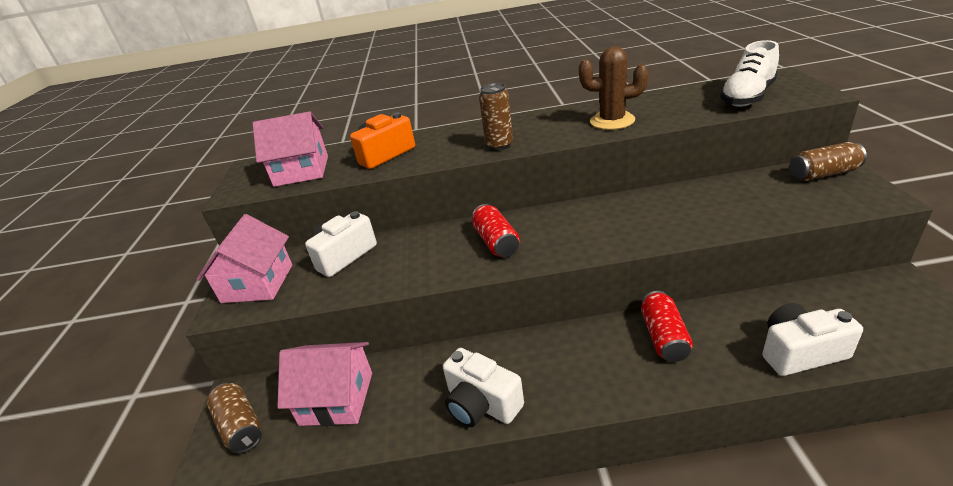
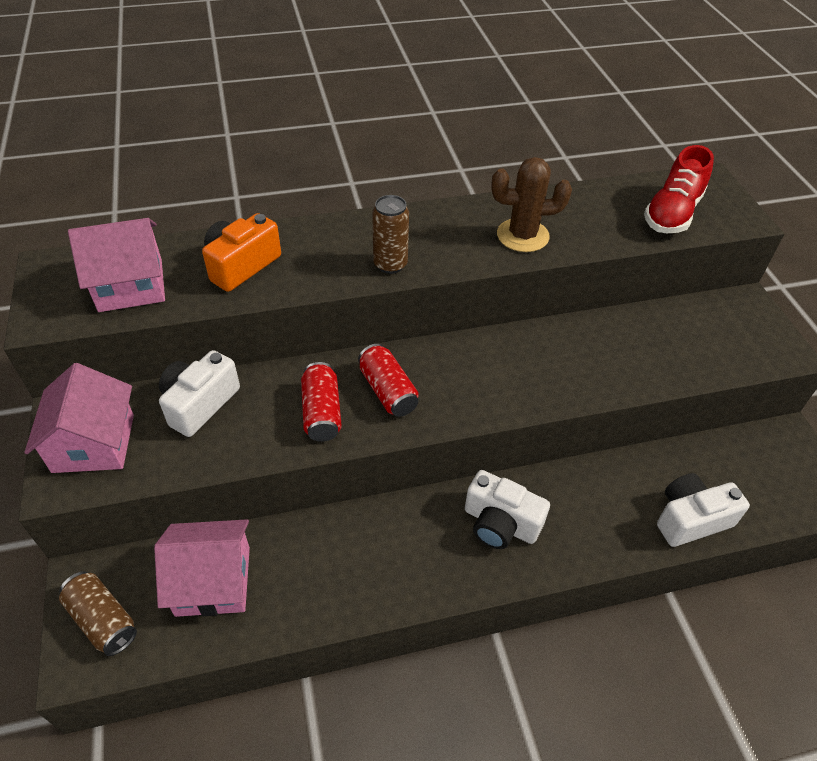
camera: 15 degrees left, 15 degrees up
(481, 404) = (379, 584): white camera -> white camera (500, 523)
(663, 337) = (564, 500): red can -> red can (321, 412)
(747, 97) = (672, 213): white shoe -> red shoe
(823, 174) = (736, 312): brown can -> none

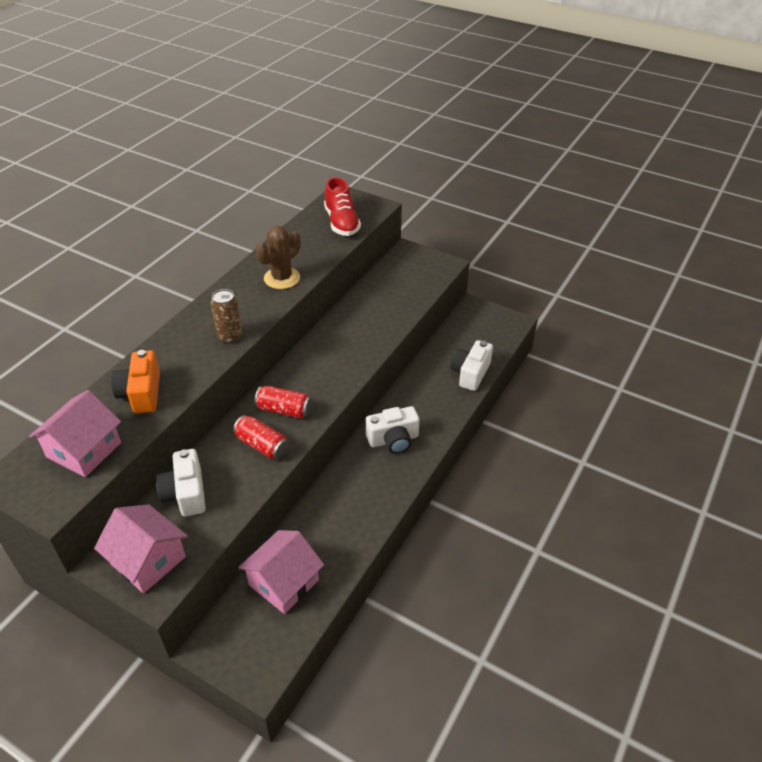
camera: 45 degrees left, 5 degrees down
(103, 619) = (246, 651): brown can -> none

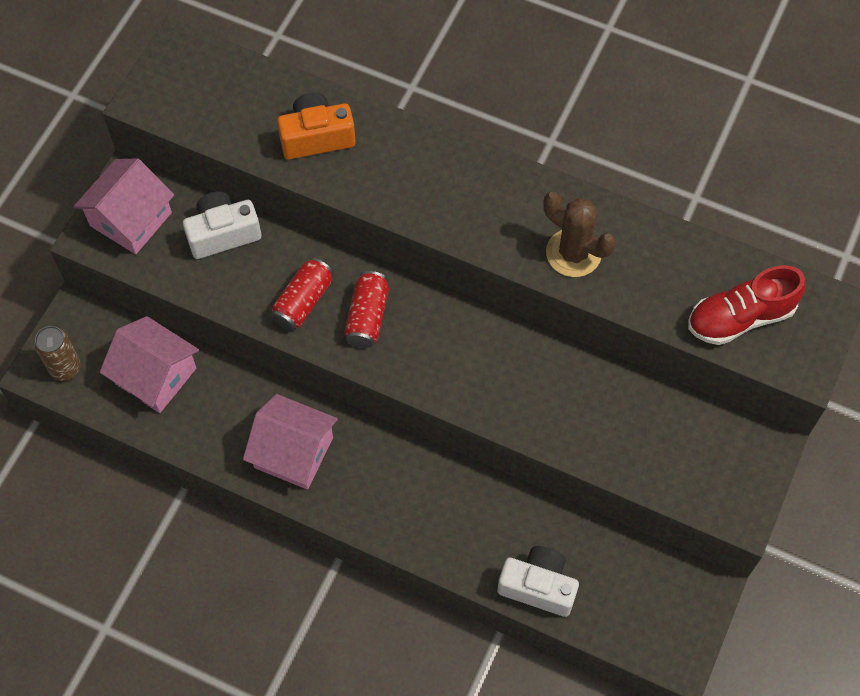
camera: 85 degrees right, 20 degrees up
(84, 450) = (222, 105): pink house -> pink house (293, 452)
(230, 337) = (433, 211): brown can -> brown can (65, 368)
(393, 440) = (387, 480): white camera -> none

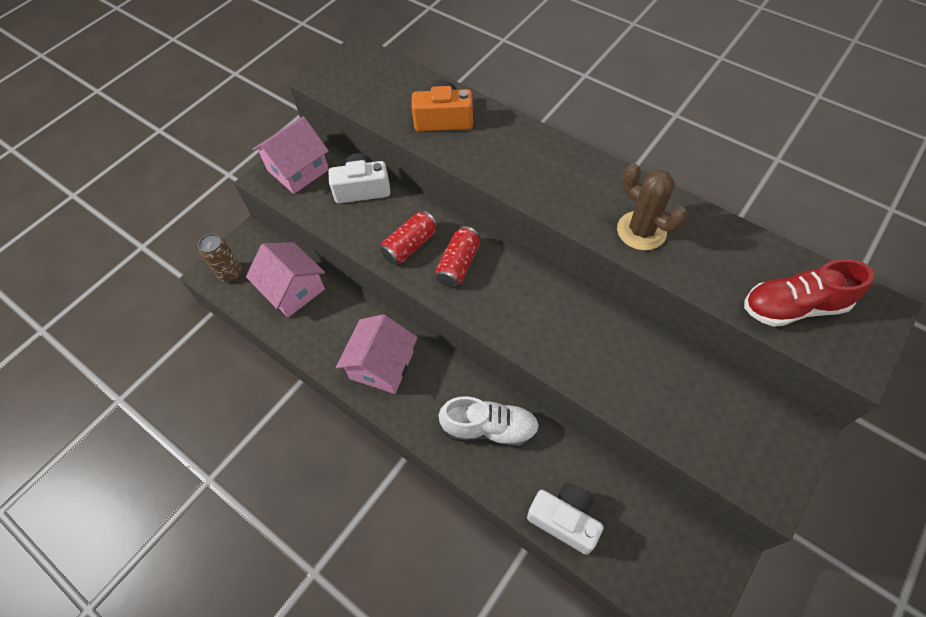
camera: 15 degrees right, 5 degrees down
(293, 452) = (381, 365): pink house -> pink house turned 75 degrees clockwise
(438, 504) = (490, 428): none -> white shoe

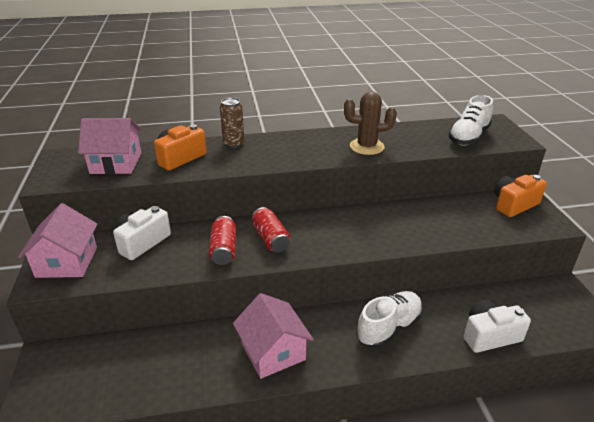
camera: 50 degrees left, 25 degrees down
(230, 274) = (53, 394): brown can -> brown can (234, 144)
(293, 289) = (135, 361): pink house -> pink house (116, 163)
(764, 429) = (514, 205): none -> orange camera
(793, 307) = (468, 137): red shoe -> white shoe

